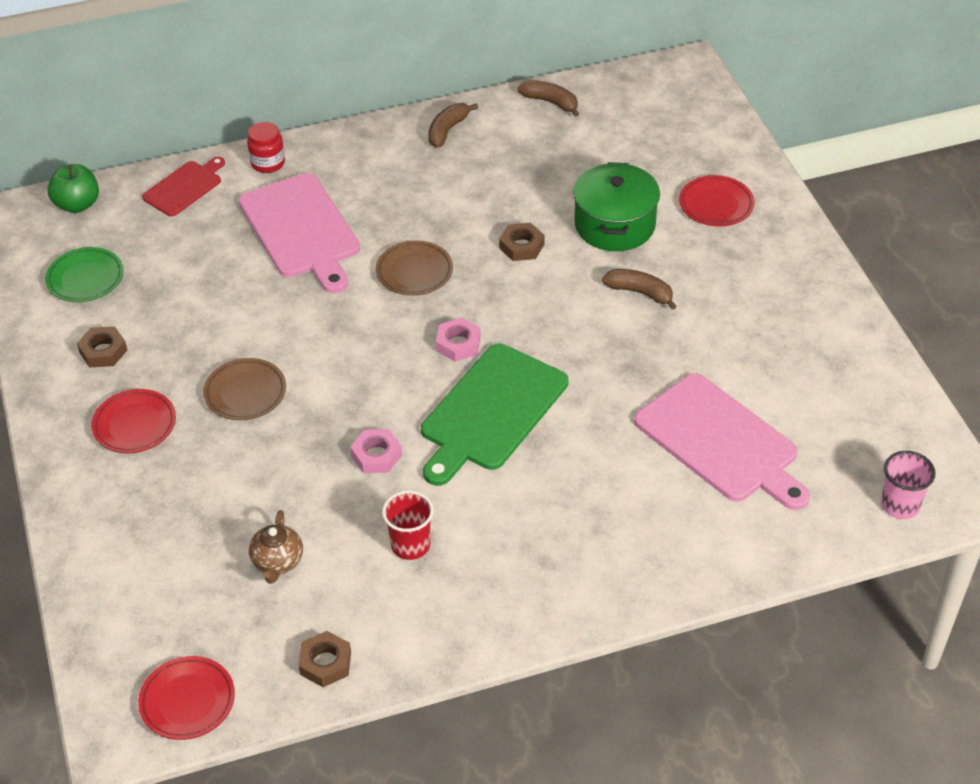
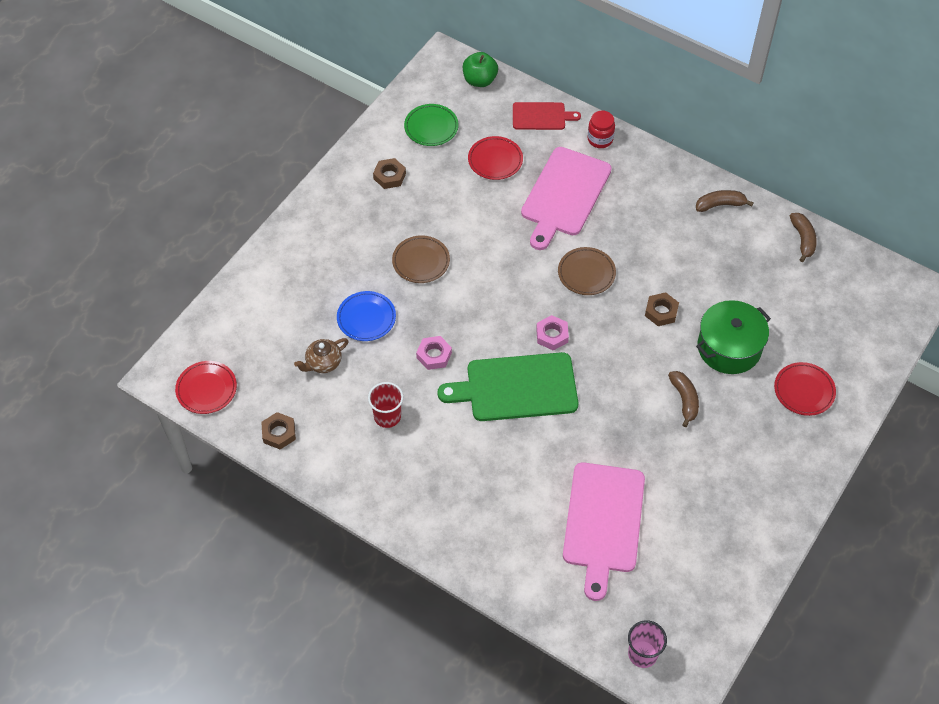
camera: 50 degrees right, 10 degrees up
(135, 425) = (354, 230): red plate -> red plate (495, 160)
(263, 485) = (366, 318): none -> blue plate

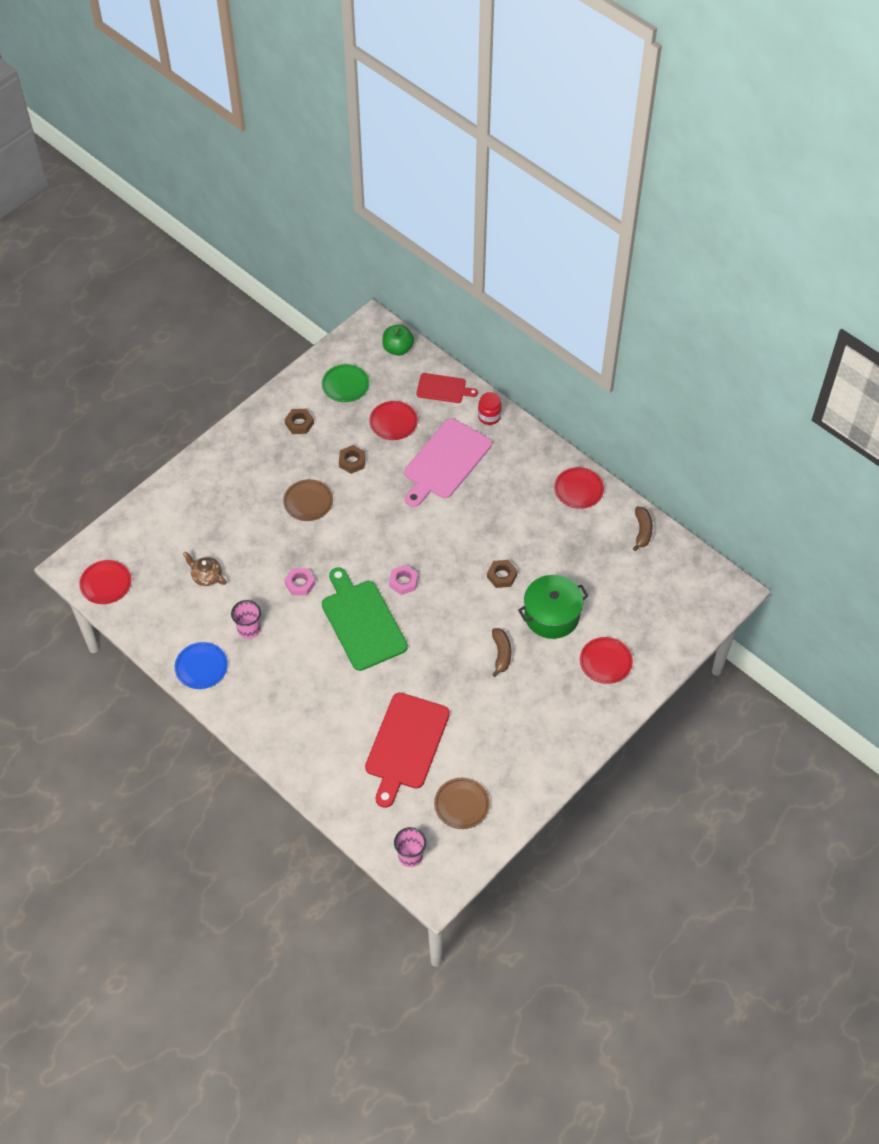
camera: 10 degrees right, 0 degrees up
(279, 433) = (157, 629): brown nut -> brown nut (352, 461)
(323, 363) = (206, 576): brown teapot -> brown teapot turned 60 degrees clockwise
(366, 318) = (251, 544): blue plate -> blue plate (201, 667)
(387, 416) = (249, 629): red cup -> pink cup
(516, 387) = (362, 622): green cutting board -> green cutting board turned 60 degrees clockwise
(586, 273) = (446, 533): brown plate -> brown plate (461, 805)
(603, 522) = (406, 745): pink cutting board -> red cutting board
(720, 205) = (578, 490): brown banana -> red plate

